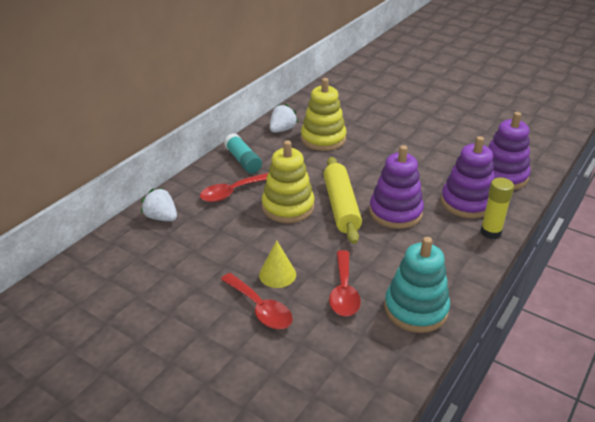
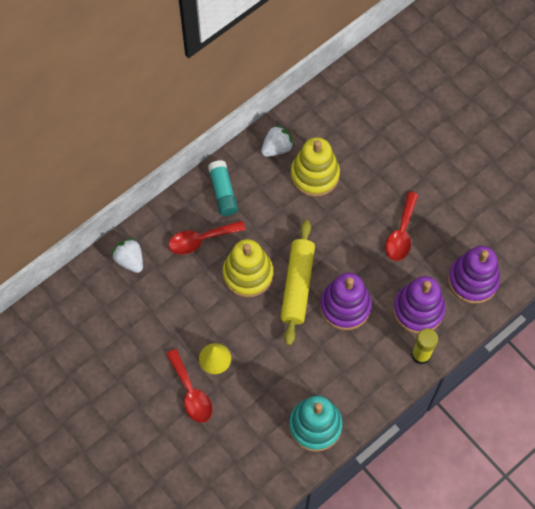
camera: 15 degrees right, 30 degrees up
(344, 291) = (264, 392): red spoon -> red spoon (401, 233)

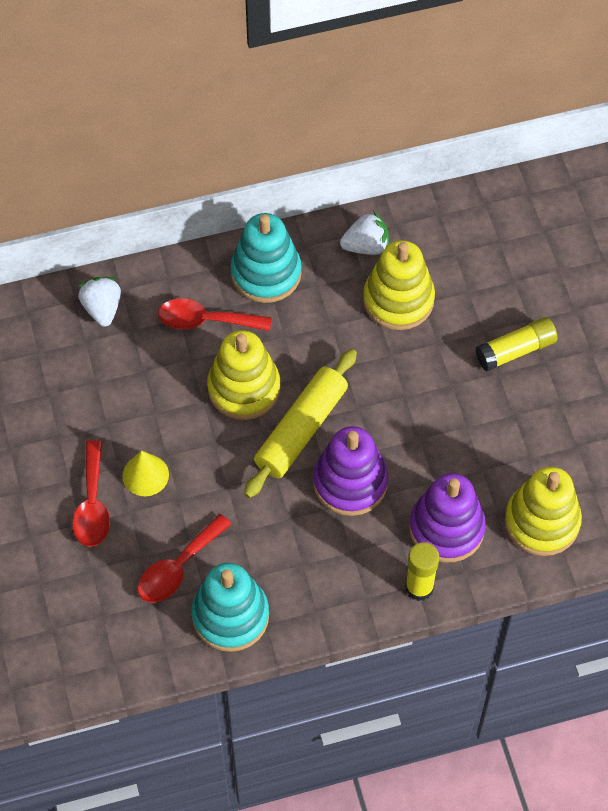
camera: 25 degrees right, 5 degrees down
(223, 192) = (266, 273): turquoise glue stick -> turquoise stacking toy
(401, 233) = (475, 421): red spoon -> red spoon (178, 567)
(402, 177) = (515, 350): none -> yellow glue stick
(473, 280) = (542, 522): purple stacking toy -> yellow stacking toy

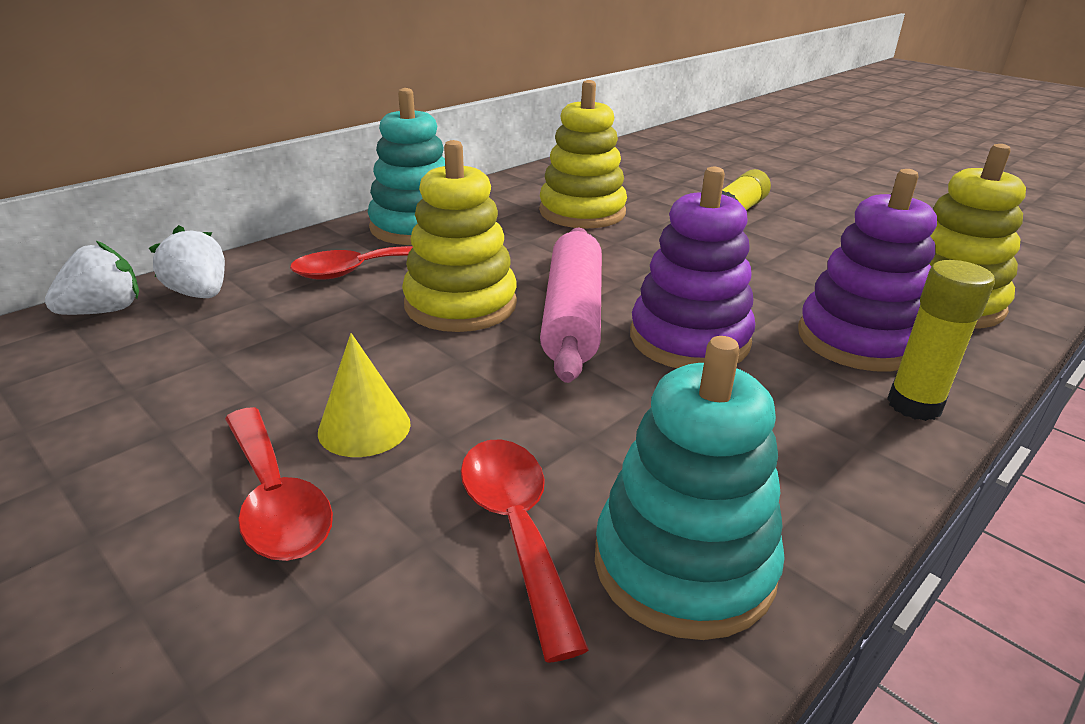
camera: 30 degrees left, 30 degrees down
(178, 567) = (516, 529): red spoon -> red spoon turned 150 degrees clockwise
(301, 429) = (572, 316): yellow rolling pin -> pink rolling pin
(366, 246) = (513, 194): white strawberry -> white strawberry (104, 311)

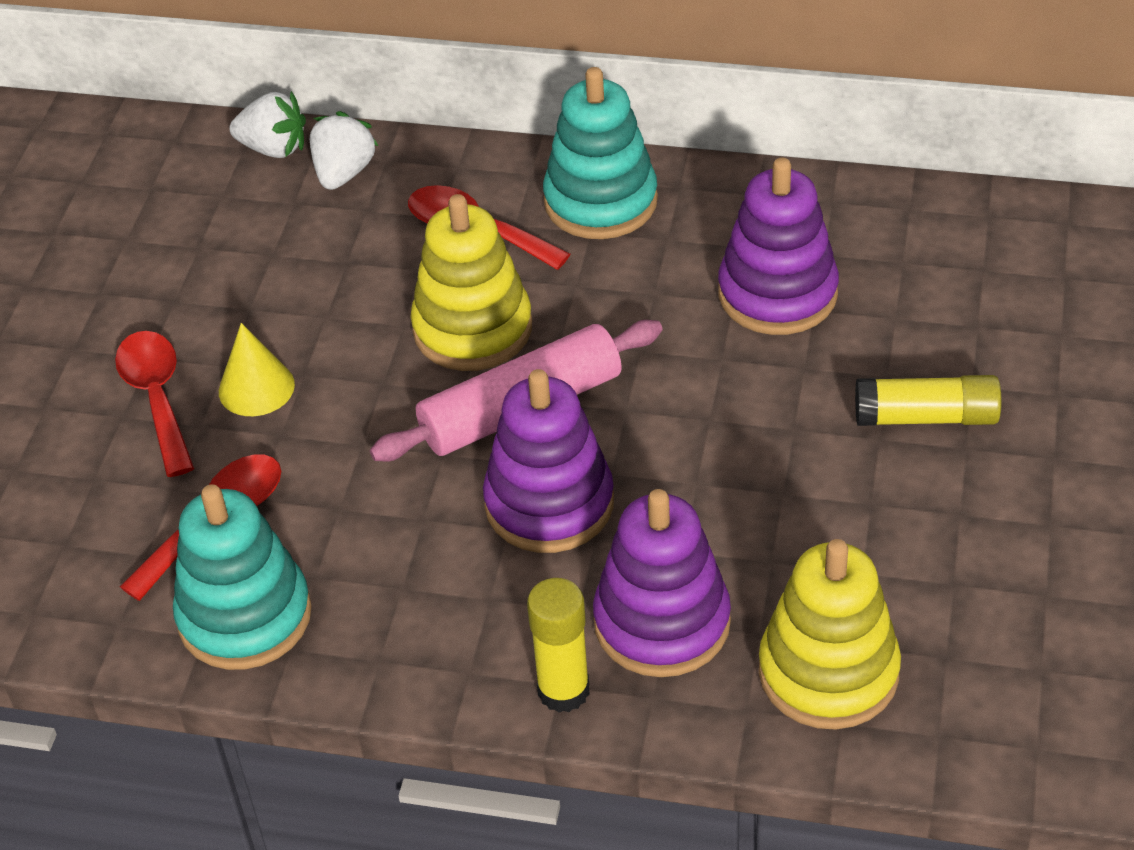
camera: 60 degrees right, 15 degrees up
(276, 499) = (157, 398): red spoon -> red spoon turned 135 degrees clockwise
(582, 212) = (777, 293): yellow stacking toy -> purple stacking toy

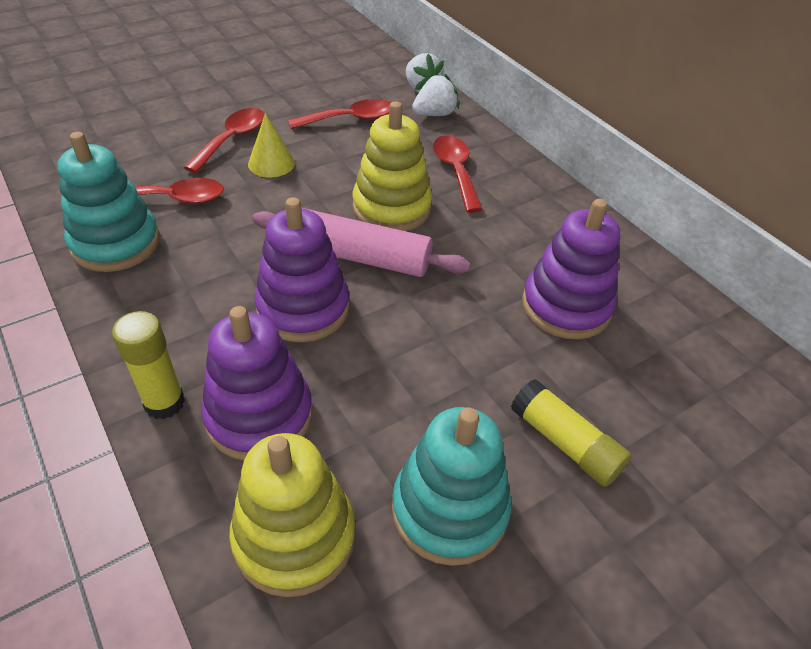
camera: 40 degrees right, 0 degrees up
(255, 258) = (350, 119): none -> red spoon
(600, 201) = (532, 200): turquoise stacking toy -> turquoise stacking toy (449, 509)

